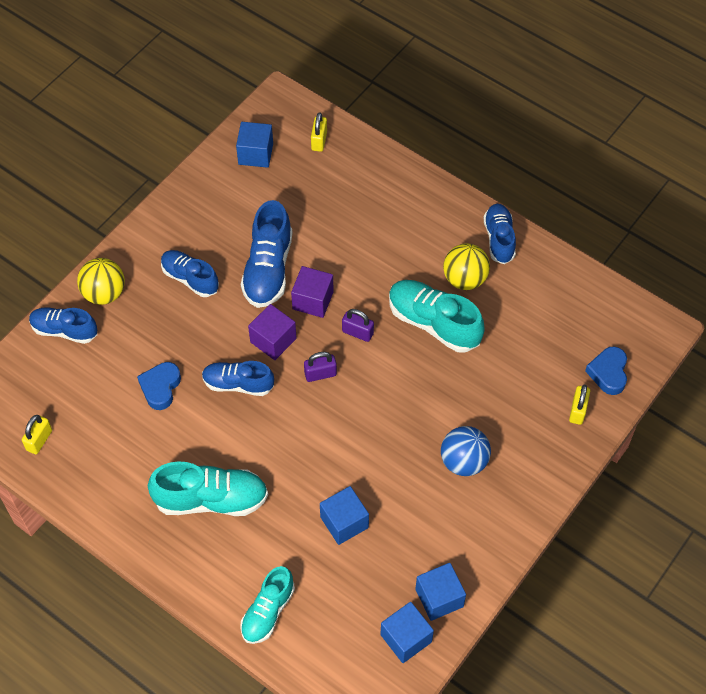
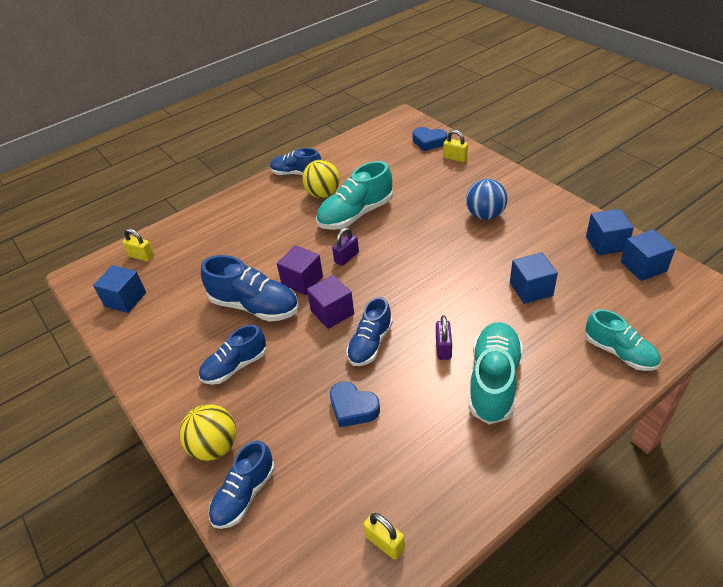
camera: 70 degrees left, 15 degrees down
(320, 374) = (379, 285): purple padlock -> purple padlock (443, 348)

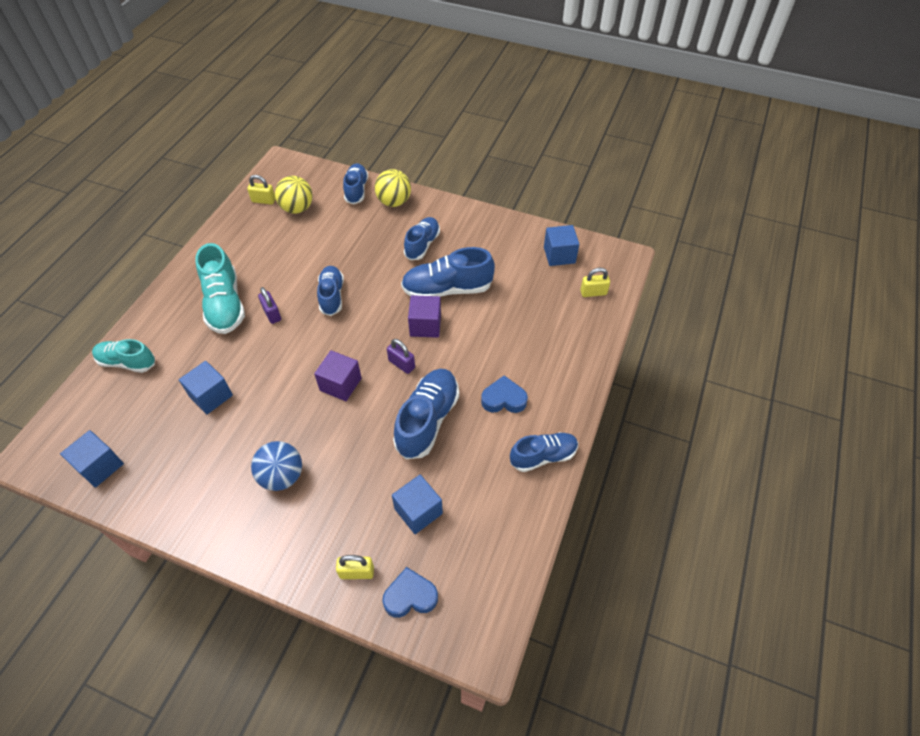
camera: 145 degrees right, 10 degrees up
(323, 194) = (485, 436): yellow ball -> yellow ball (297, 208)
(332, 312) = (378, 308): purple cube -> purple cube (340, 384)
(346, 257) = (401, 364): purple padlock -> purple padlock turned 60 degrees counterclockwise
(353, 408) = (319, 252): blue heart -> blue heart (504, 399)
(355, 214) = (427, 420): turquoise shoe -> blue shoe
(606, 243) = (139, 485): blue cube -> blue cube (418, 511)

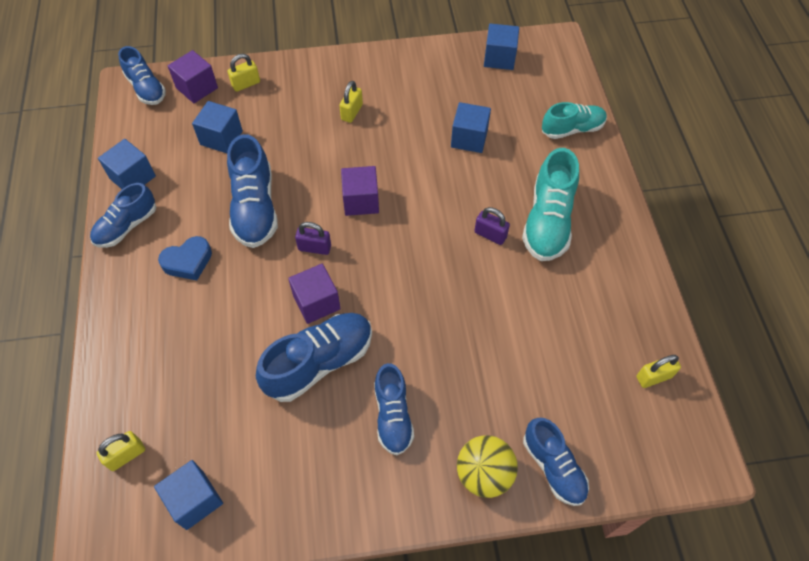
camera: 150 degrees right, 5 degrees up
(225, 304) = (548, 221): turquoise shoe -> turquoise shoe turned 120 degrees counterclockwise
(282, 476) = (352, 112): blue ball -> yellow padlock
(297, 208) = (599, 388): yellow ball -> none
(332, 296) = (446, 286): blue shoe -> blue shoe (146, 88)
(410, 596) = (197, 88): blue heart -> purple cube
(521, 507) = (132, 177): none -> blue cube

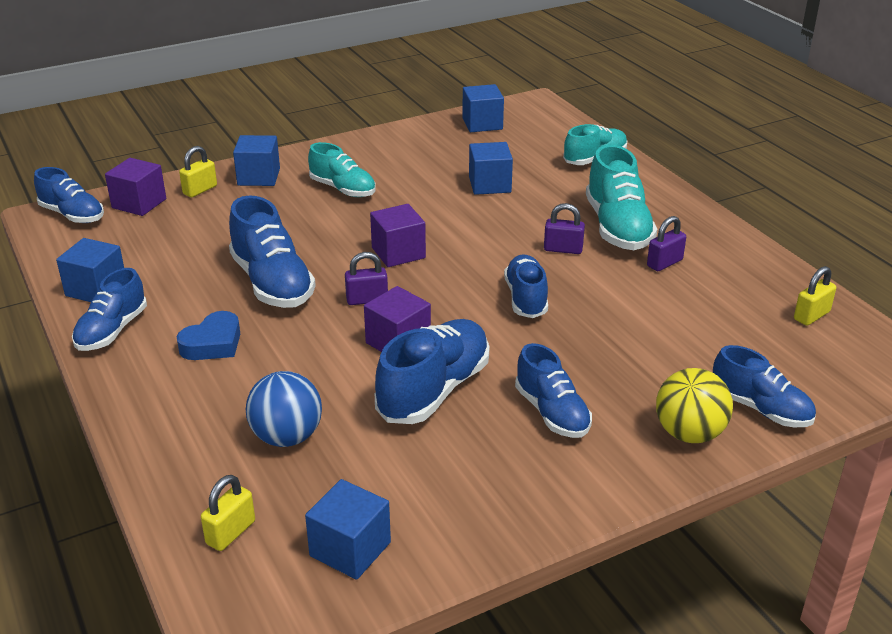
camera: 20 degrees left, 25 degrees down
(199, 376) = (287, 437): none -> blue ball
(221, 138) = (195, 236): blue cube -> blue cube (258, 177)
(352, 112) = (343, 189): yellow padlock -> turquoise shoe
(433, 284) = (526, 298): none -> blue shoe
(564, 276) = (664, 263): none -> purple padlock

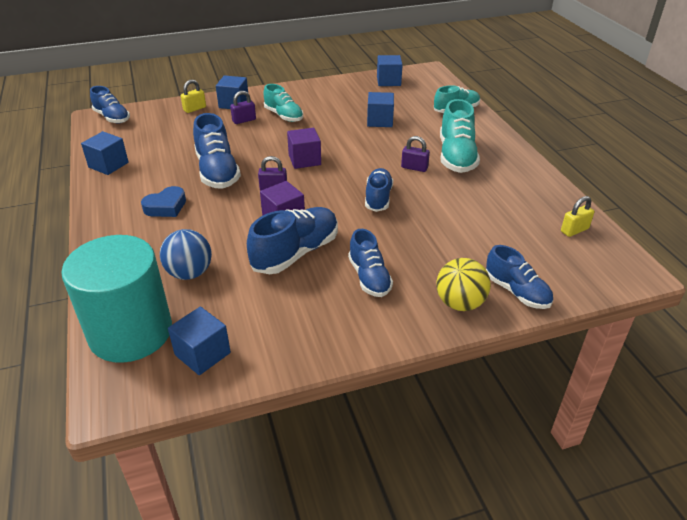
camera: 10 degrees right, 5 degrees up
(112, 331) = (108, 192): blue shoe -> none
(139, 203) = (154, 114): purple cube -> none
(231, 532) = (131, 332): yellow padlock -> turquoise cylinder
(664, 263) = (481, 183): purple padlock -> purple padlock (244, 120)

